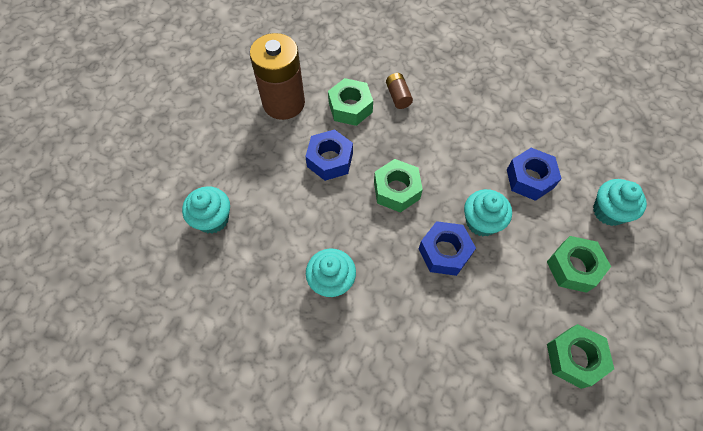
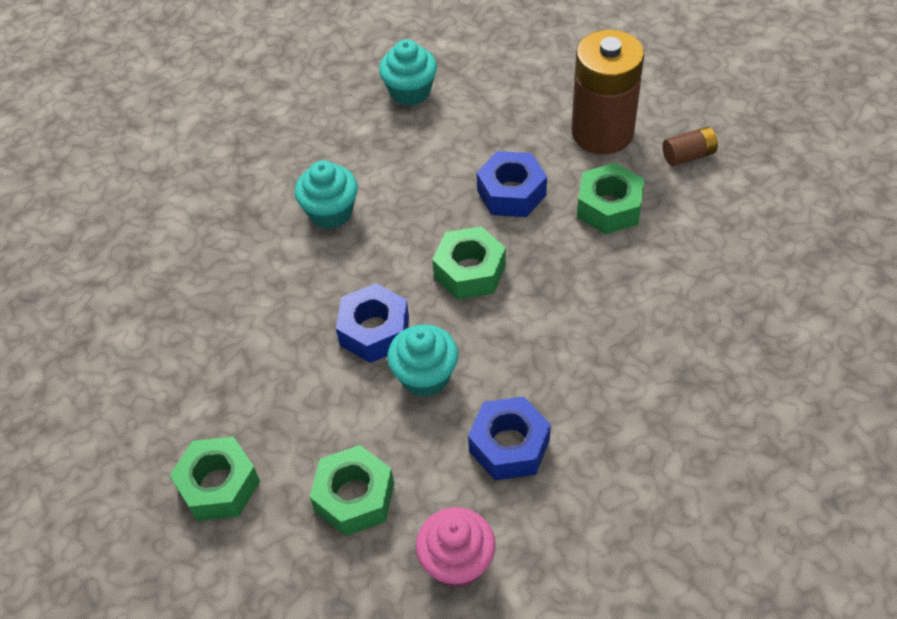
camera: 90 degrees right, 10 degrees down
(398, 96) = (644, 264): brown battery -> brown battery (688, 155)
(608, 211) = (457, 562): turquoise cupcake -> pink cupcake

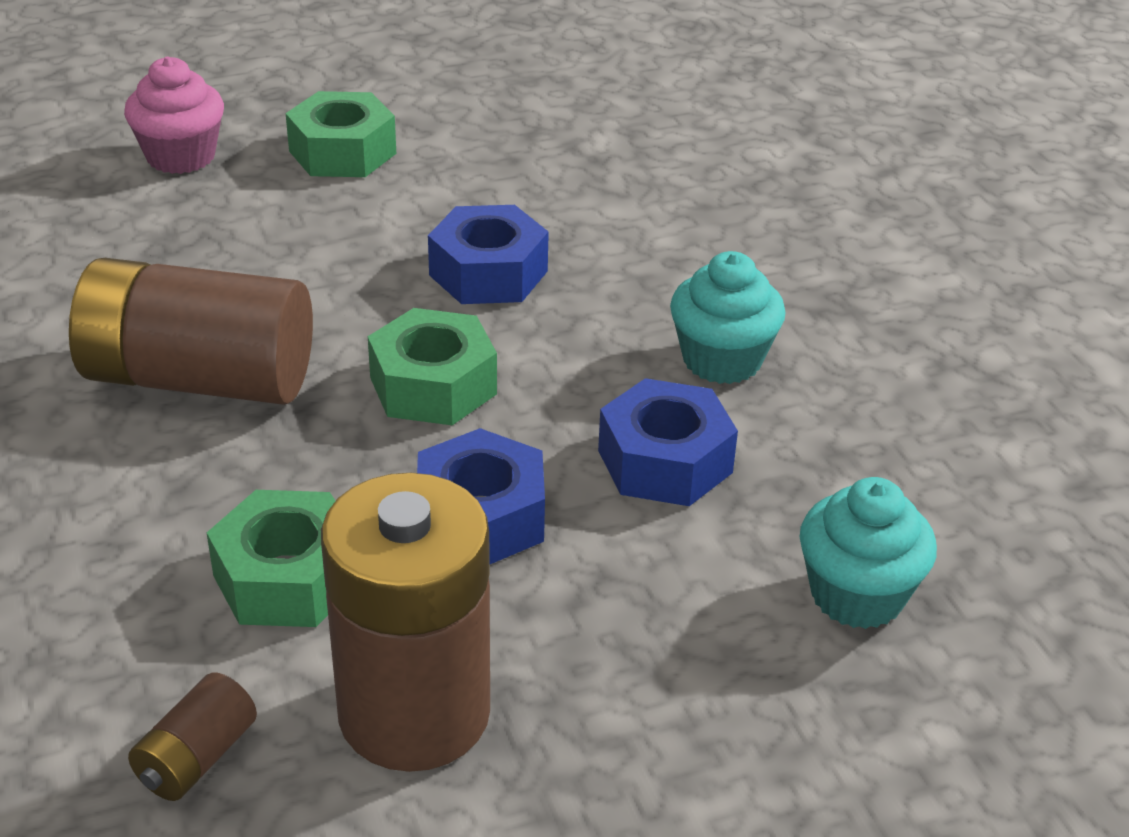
camera: 135 degrees right, 15 degrees down
(219, 485) = (496, 107): green nut -> none
(425, 376) = (372, 262): turquoise cupcake -> none
(509, 445) = (202, 251): blue nut -> blue nut (665, 461)
(575, 340) = (198, 378): none -> brown battery

